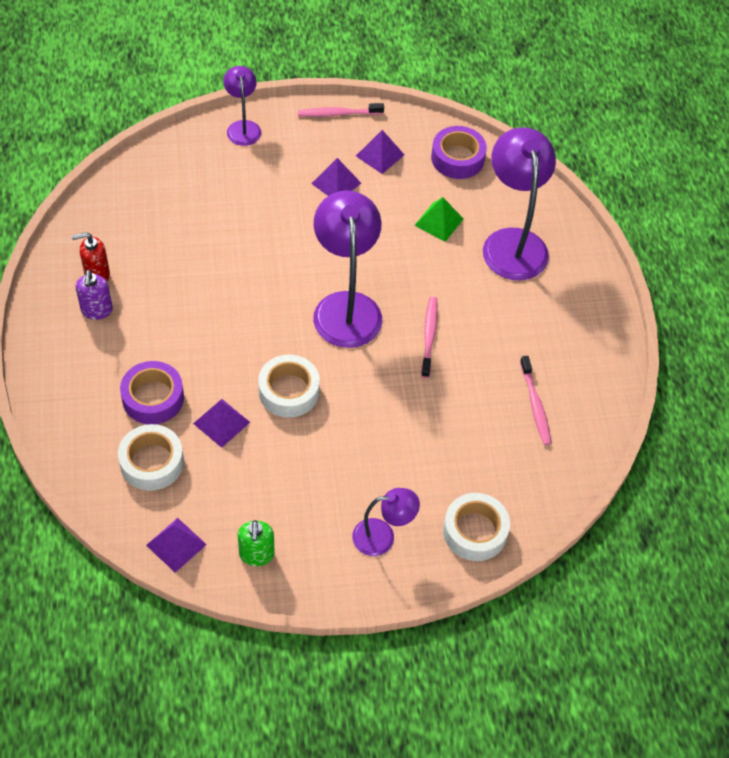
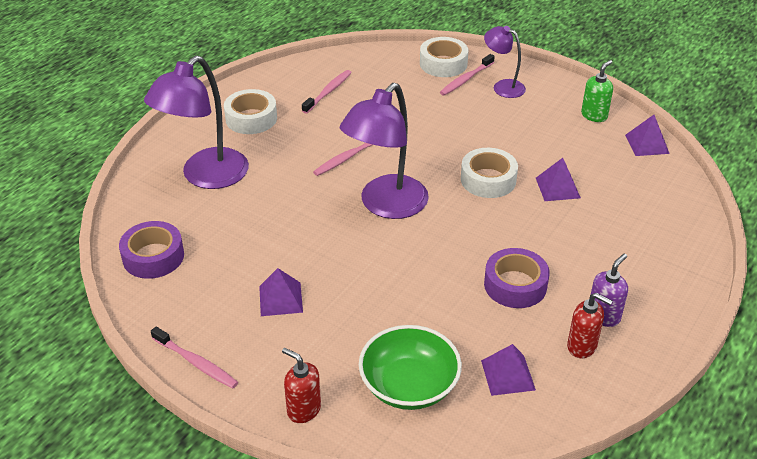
camera: 135 degrees left, 15 degrees down
(152, 462) = (631, 192): white tape -> white tape (251, 118)
(153, 398) = (600, 228): purple tape -> purple tape (515, 285)
(192, 178) = (409, 386): none -> green bowl
(243, 127) = (303, 409): purple lamp -> red soap dispenser
(380, 155) = (212, 299): purple pyramid -> purple pyramid (508, 375)
(429, 521) = (466, 79): none -> pink toothbrush
(439, 222) = (238, 220): green pyramid -> none

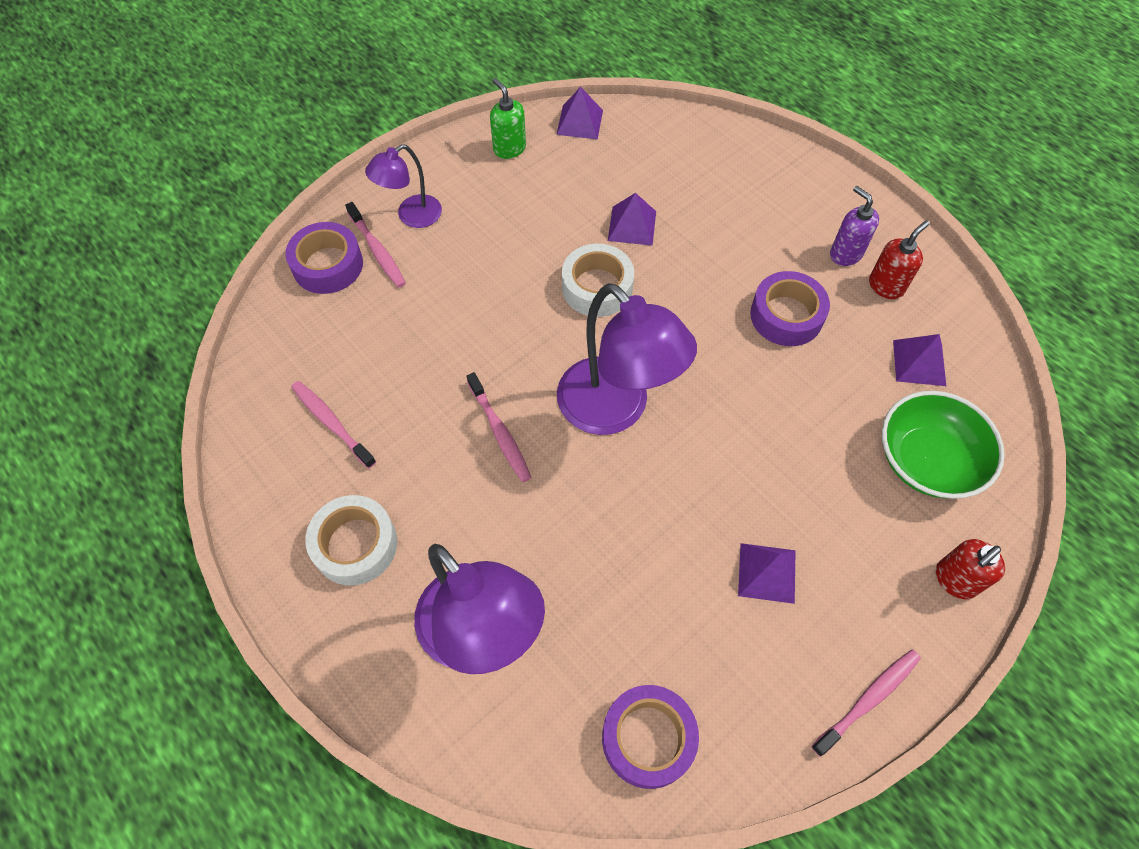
camera: 75 degrees left, 20 degrees up
(443, 64) = (328, 265): white tape -> purple tape

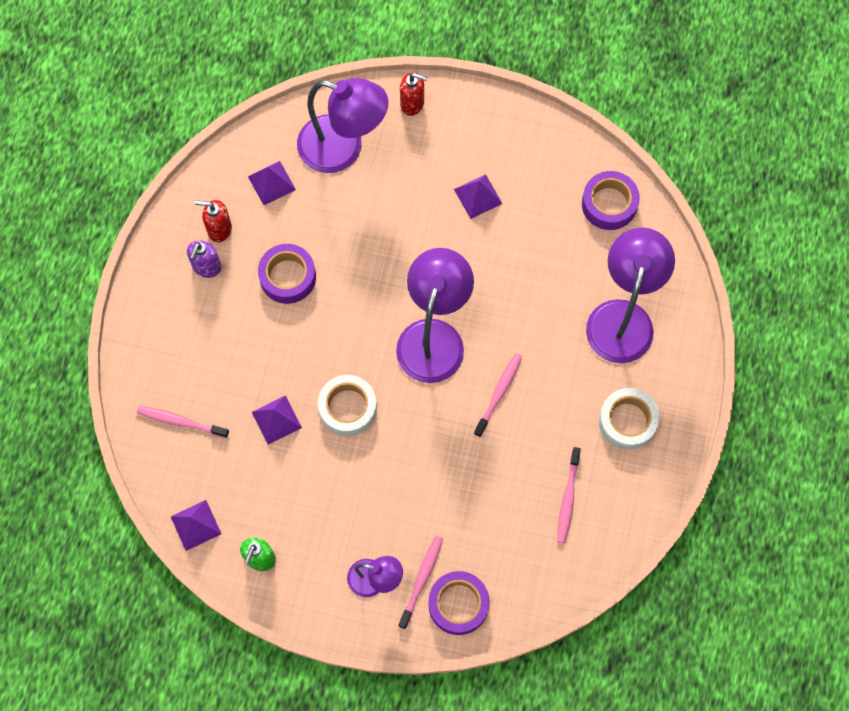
camera: 125 degrees left, 10 degrees up
(868, 700) = (511, 115): pink toothbrush -> pink toothbrush (181, 422)
(927, 460) = (343, 149): green bowl -> purple lamp

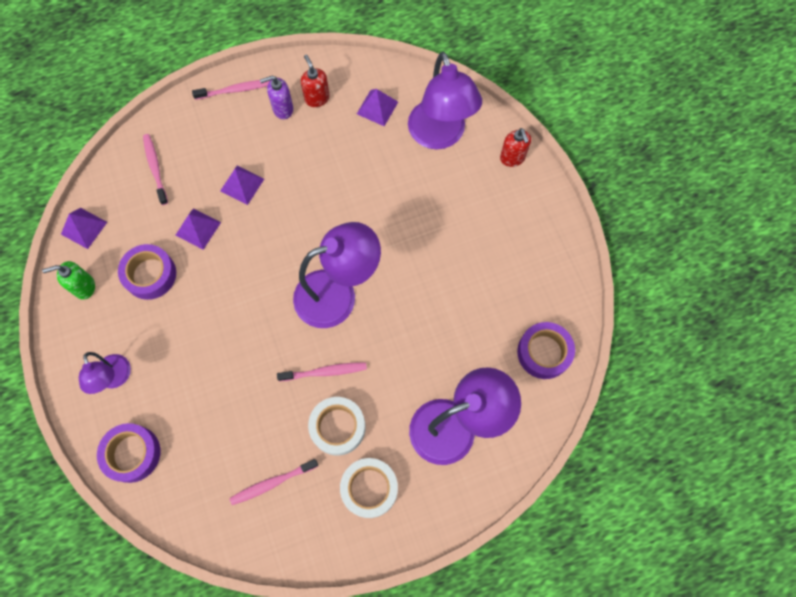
camera: 55 degrees right, 0 degrees up
(288, 277) = (313, 164): purple tape -> purple tape (150, 275)
(347, 408) = (239, 271): white tape -> white tape (338, 427)
(421, 580) = (136, 413): pink toothbrush -> pink toothbrush (235, 90)
(478, 196) = (474, 251): purple pyramid -> purple pyramid (242, 185)

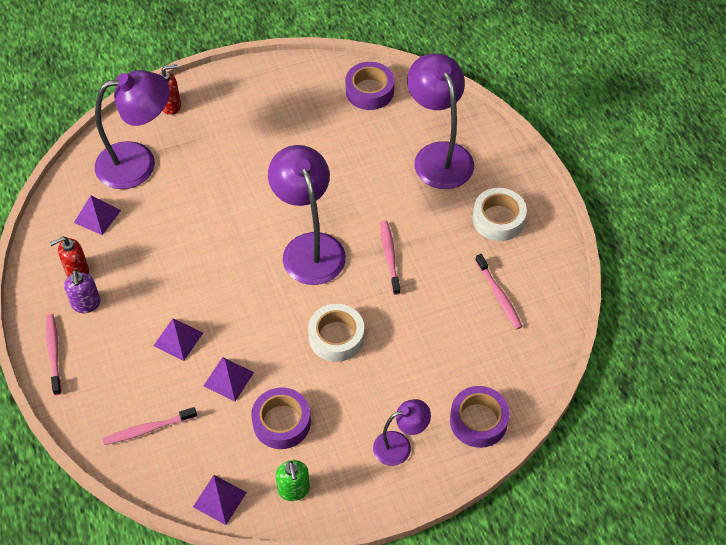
camera: 90 degrees left, 15 degrees down
(338, 427) = (443, 244): white tape -> white tape (336, 337)

